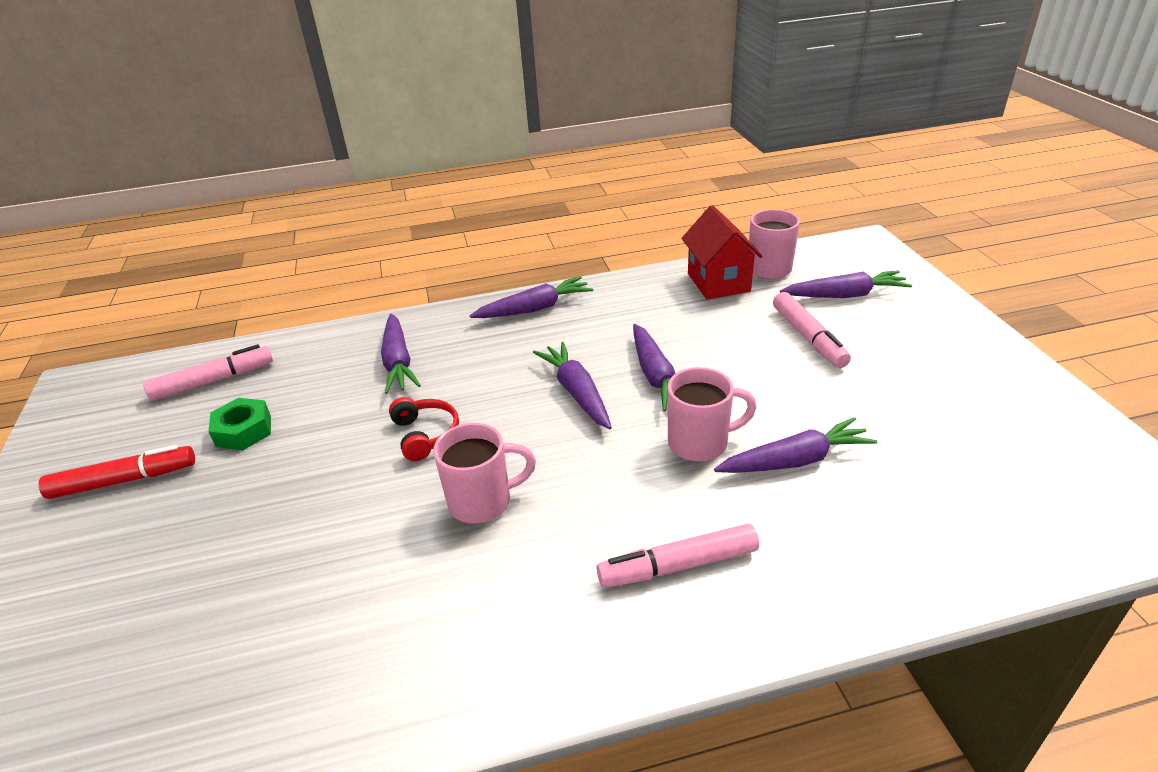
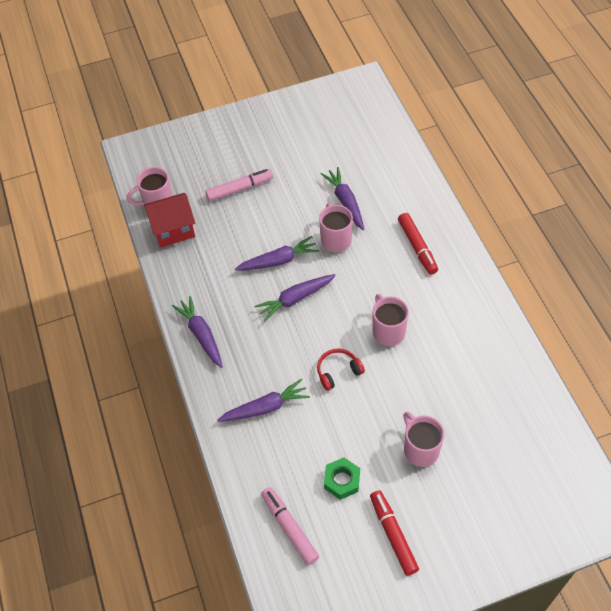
camera: 95 degrees left, 20 degrees up
(234, 526) = (420, 449): none -> pink mug
(678, 565) = (417, 247): pink marker -> red marker
(845, 295) = (194, 168): purple carrot -> none

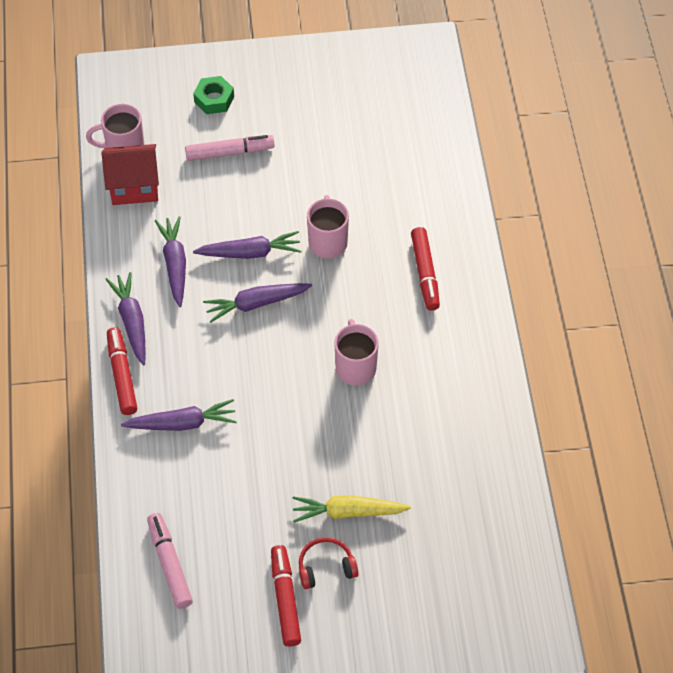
camera: 10 degrees right, 0 degrees up
(205, 379) = (122, 375): none -> red marker
(338, 371) = (280, 401): red headphones -> red headphones (326, 567)
(342, 480) = (245, 526): green nut -> green nut (214, 99)
(345, 202) = (354, 197): purple carrot -> purple carrot (175, 265)
(420, 449) = (348, 512): pink mug -> yellow carrot

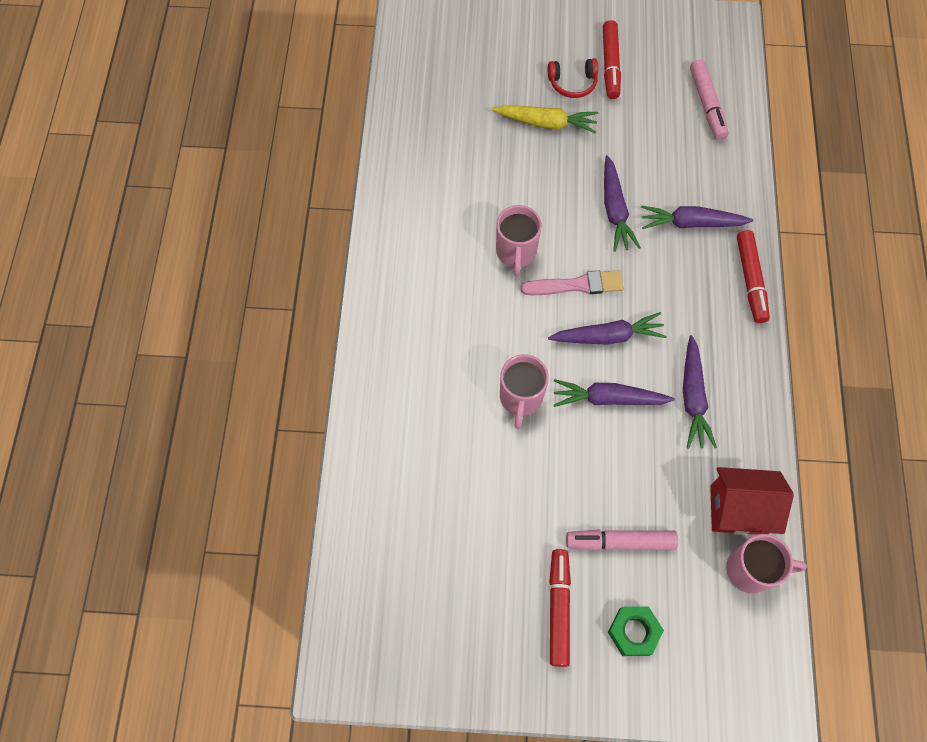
camera: 170 degrees left, 10 degrees up
(132, 322) = (740, 336): purple carrot -> purple carrot (614, 210)
(291, 345) = (576, 285): none -> pink brush
(425, 273) = (423, 343): red marker -> red marker (559, 608)

